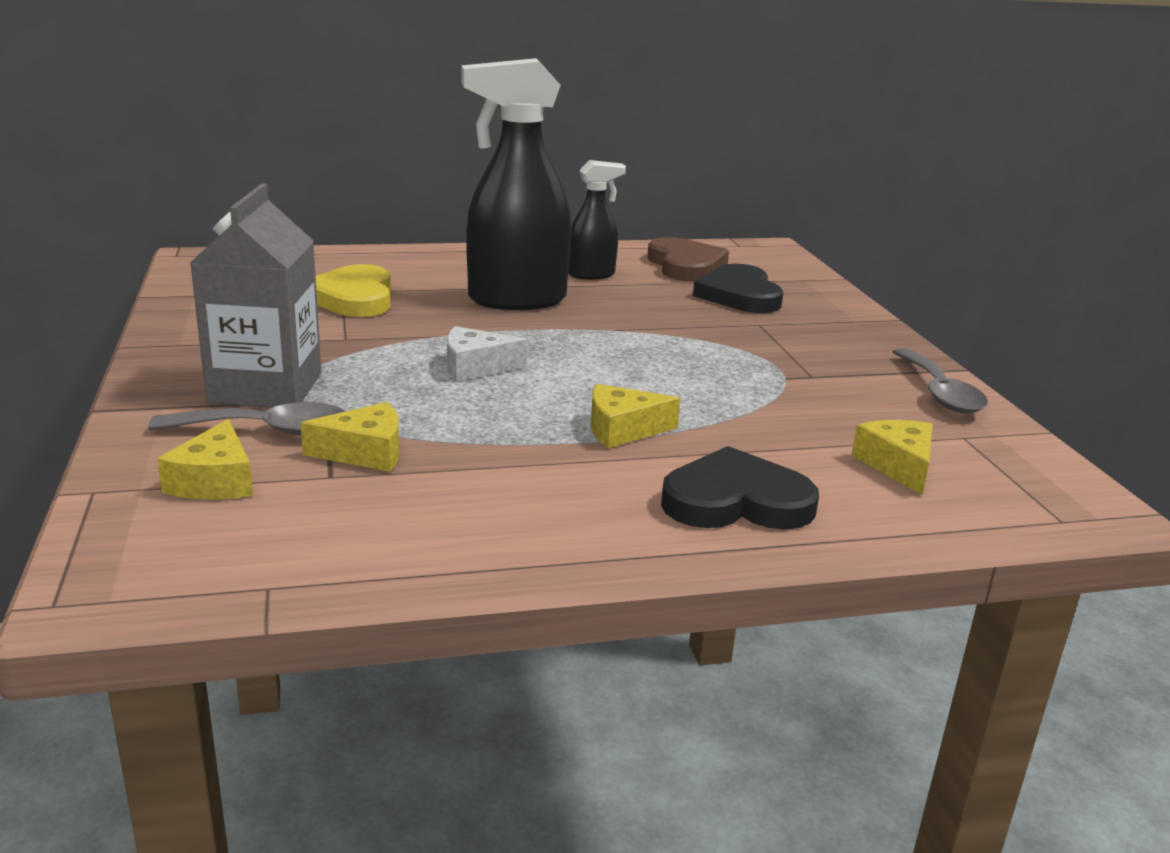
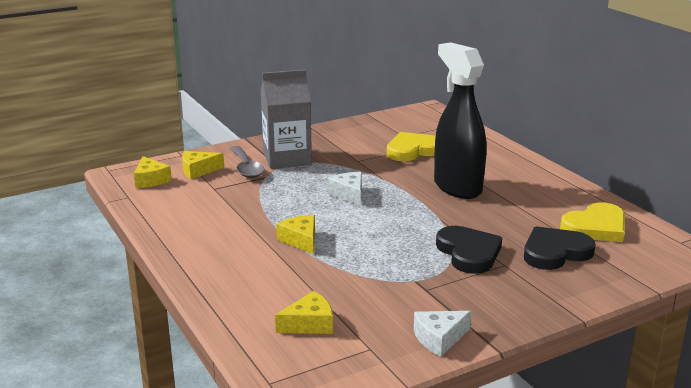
camera: 75 degrees right, 0 degrees up
(365, 452) = (238, 190): yellow cheese -> yellow cheese (151, 180)
(592, 275) = (531, 200): black spray bottle -> none
(685, 265) = (596, 227): brown heart -> yellow heart
(736, 501) = (238, 278): black heart -> black heart (468, 253)
(939, 392) = (439, 338): grey spoon -> white cheese

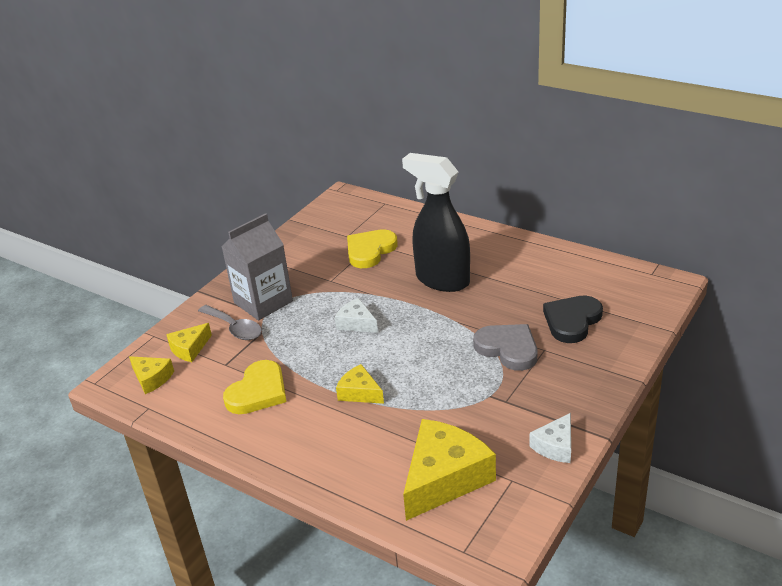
camera: 25 degrees left, 10 degrees up
(309, 324) = (444, 478): yellow cheese -> yellow cheese, size x1.92
(468, 253) = (508, 349): black heart -> grey heart
(596, 227) = (582, 282): yellow heart -> yellow heart (258, 391)

